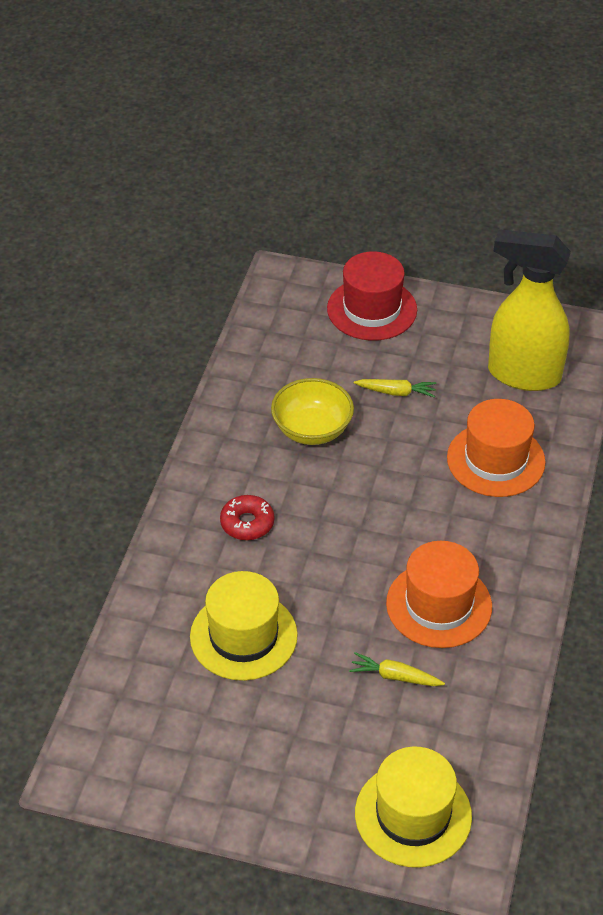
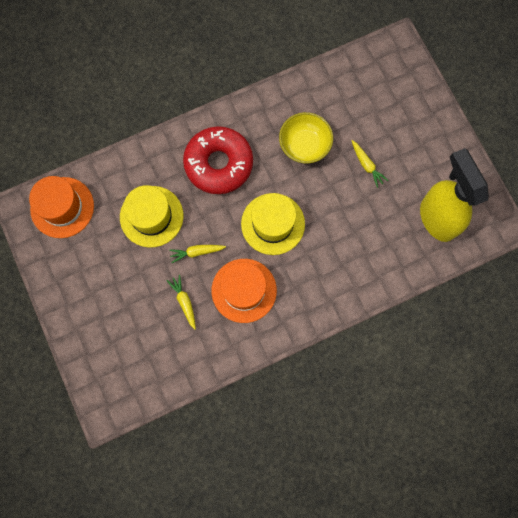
camera: 50 degrees right, 30 degrees up
(247, 523) = (218, 164): red donut -> red donut, size x2.05
(340, 620) = (197, 252): none -> yellow carrot
(372, 309) = (416, 107): red hat -> none
(413, 814) = (114, 367): yellow hat -> yellow hat (273, 224)
(495, 460) = (362, 248): orange hat -> orange hat (62, 207)

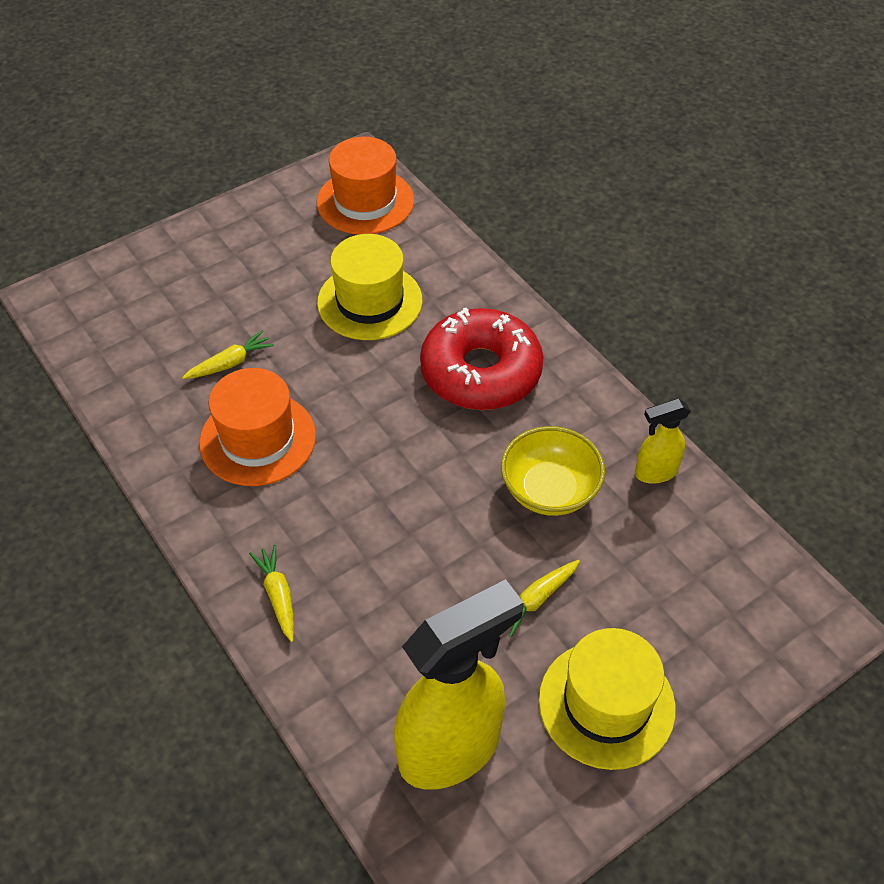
camera: 80 degrees right, 25 degrees down
(197, 252) = (318, 366): yellow carrot -> yellow carrot (278, 596)
(273, 224) = (386, 463): yellow hat -> yellow hat (606, 704)
(302, 92) = (655, 472): none -> yellow spray bottle

